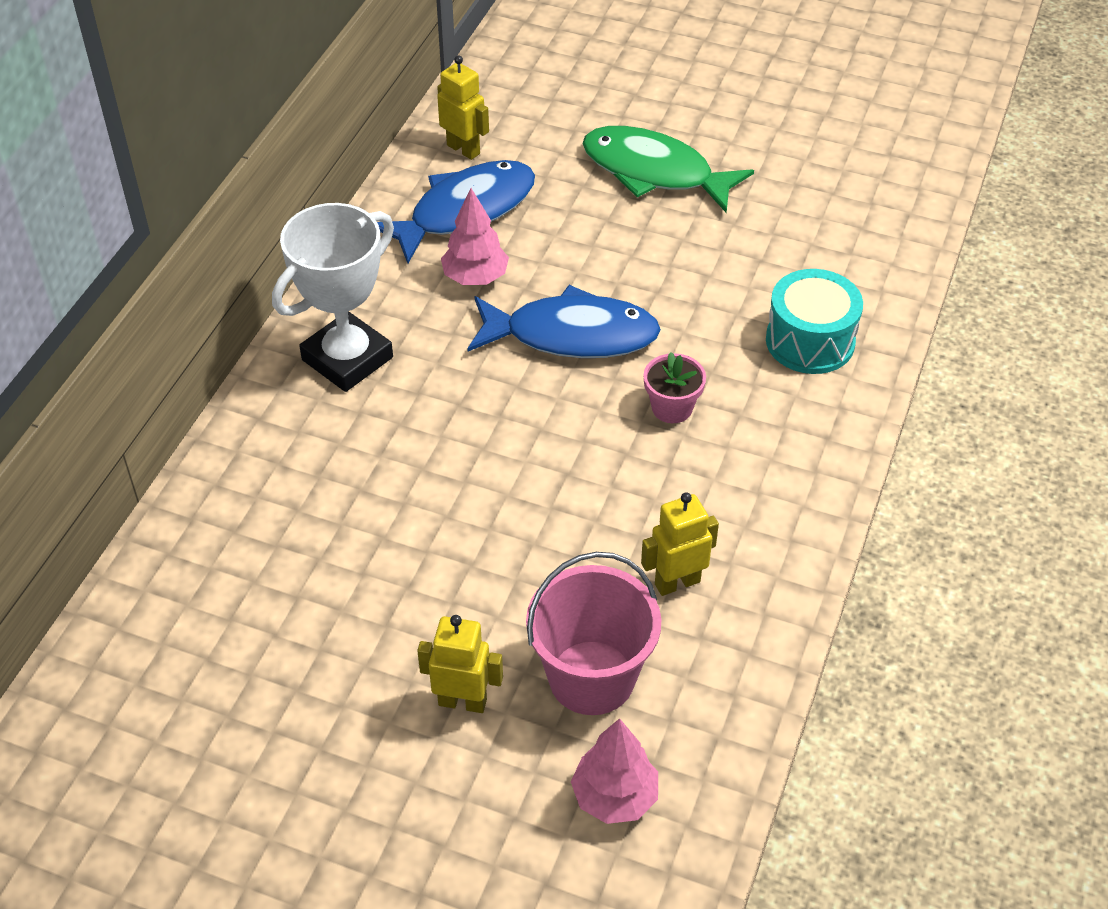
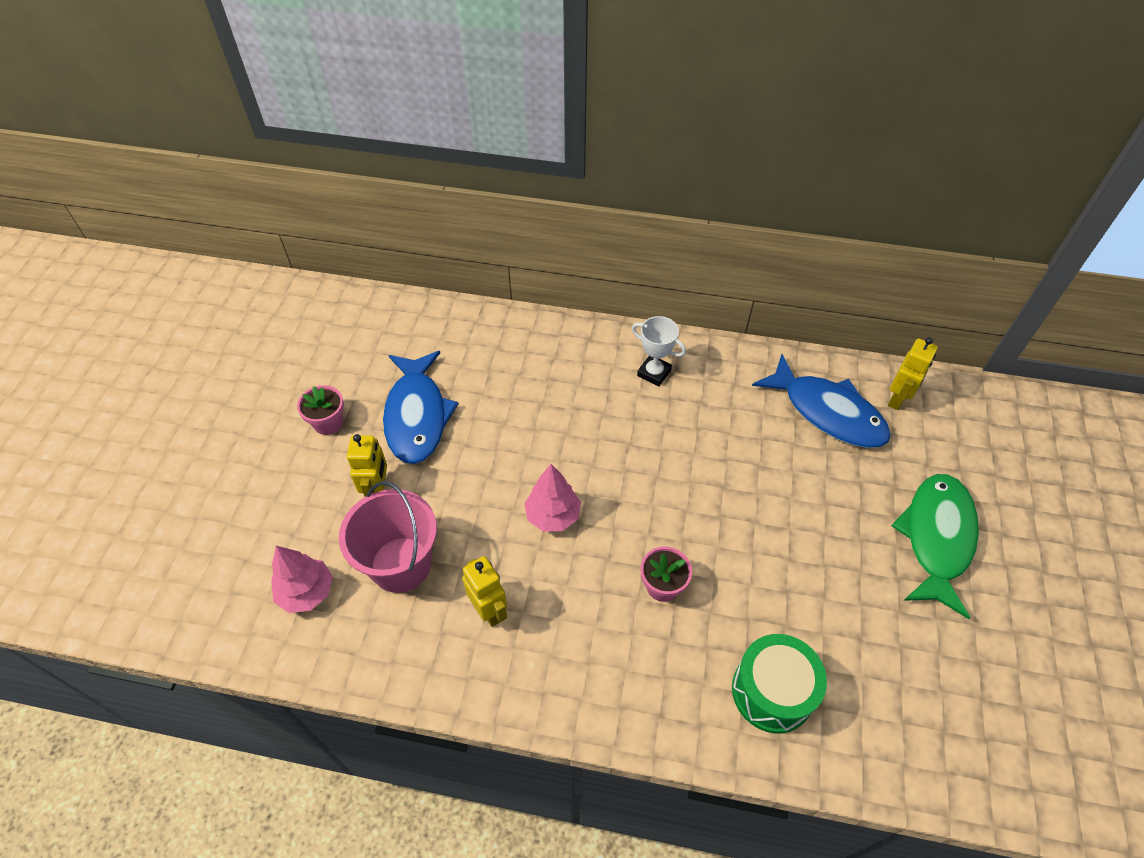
camera: 80 degrees right, 5 degrees up
(311, 768) = (328, 423): none -> pink flower pot
(347, 359) = (654, 373): white trophy -> white trophy, size x0.55
(475, 277) = (758, 431): pink tree -> pink tree (553, 515)
(572, 335) = (719, 504): blue fish -> blue fish (417, 416)
(810, 341) = (772, 691): turquoise drum -> green drum

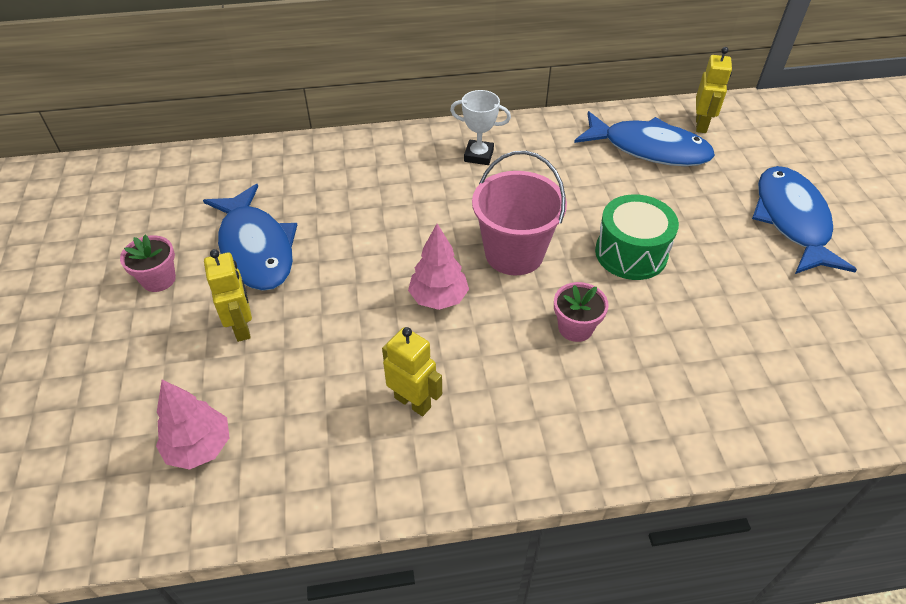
camera: 20 degrees left, 5 degrees down
(401, 564) = (297, 388): pink bucket -> pink bucket (514, 253)
(772, 691) = (722, 386): green drum -> green drum (631, 253)
(936, 538) = (791, 220): green fish -> blue fish

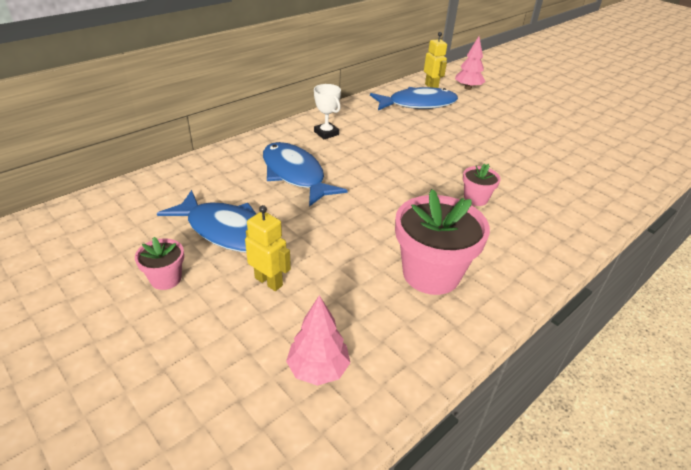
camera: 35 degrees left, 10 degrees down
(413, 402) = (431, 273): yellow robot -> pink flower pot
(438, 298) = (384, 213): pink tree -> pink tree (468, 88)
(478, 155) = (326, 133): white trophy -> white trophy turned 75 degrees clockwise
(514, 253) = (402, 175): pink bucket -> none
(631, 253) = (463, 154): green drum -> none
(791, 220) = (518, 116): blue fish -> blue fish (295, 175)

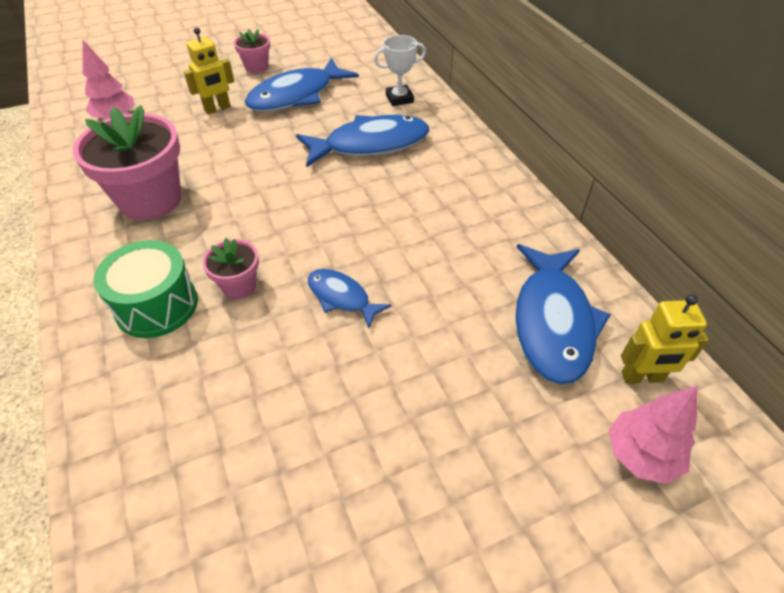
camera: 110 degrees right, 10 degrees up
(326, 133) = (463, 185): white trophy -> white trophy (399, 98)
(452, 161) = (341, 297): none -> blue fish
(519, 227) = (156, 305): none -> green drum

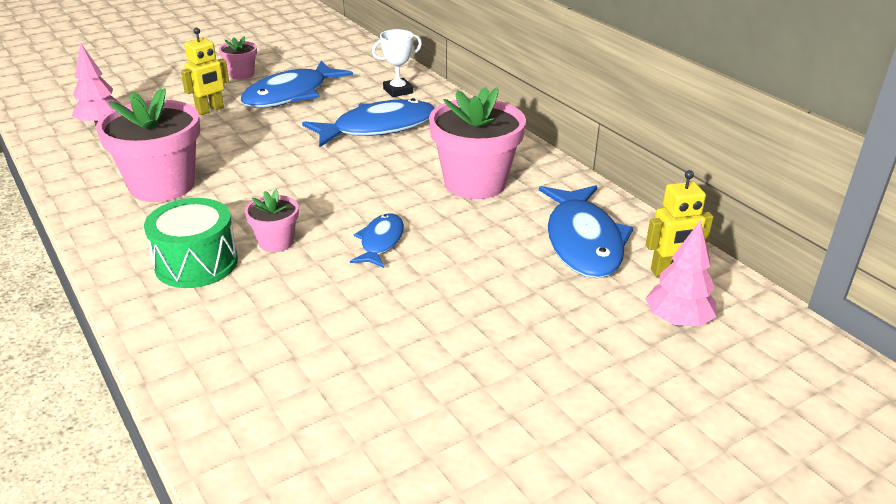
camera: 10 degrees left, 15 degrees down
(341, 297) = (380, 242): blue fish -> blue fish turned 75 degrees clockwise
(453, 227) = (475, 183): none -> pink flower pot

